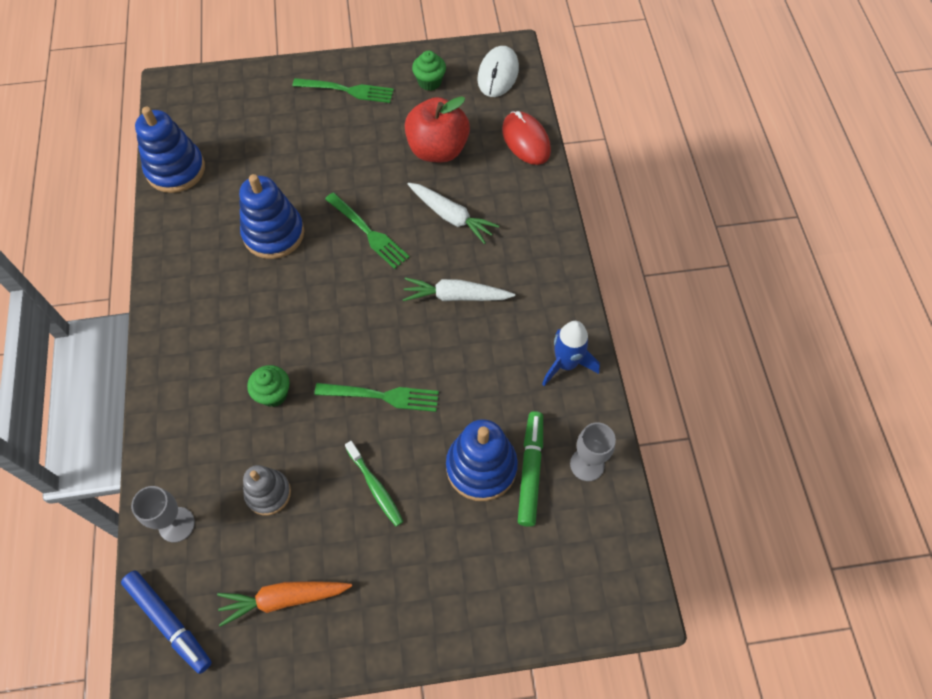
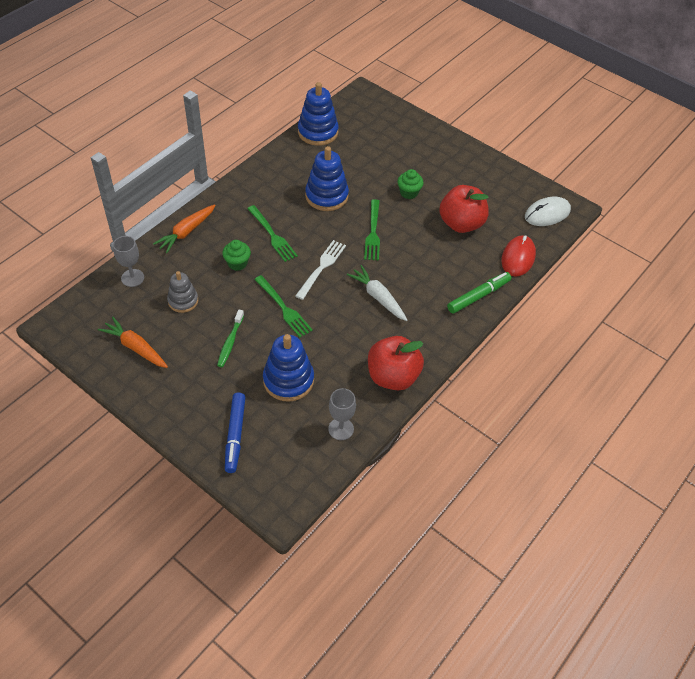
camera: 45 degrees right, 10 degrees down
(169, 622) = (83, 312): blue marker -> blue marker (235, 435)
(171, 412) = (186, 232): none -> orange carrot
(347, 90) = (450, 159): green fork -> green fork (272, 235)
(365, 316) = (321, 268): none -> white fork
(429, 82) = (501, 188): green cupcake -> green cupcake (409, 193)
(451, 216) = (425, 260): white carrot -> none
(530, 470) = (309, 404): green marker -> green marker (478, 296)
(566, 364) = (393, 377): blue rocket -> red apple

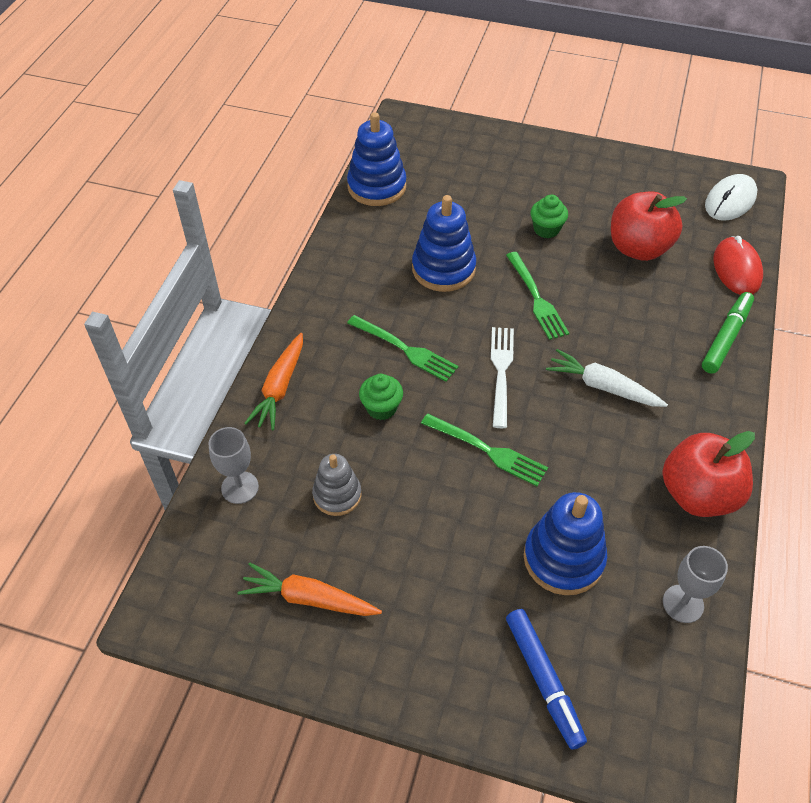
camera: 20 degrees left, 0 degrees up
(230, 342) = (444, 532): green toothbrush -> none

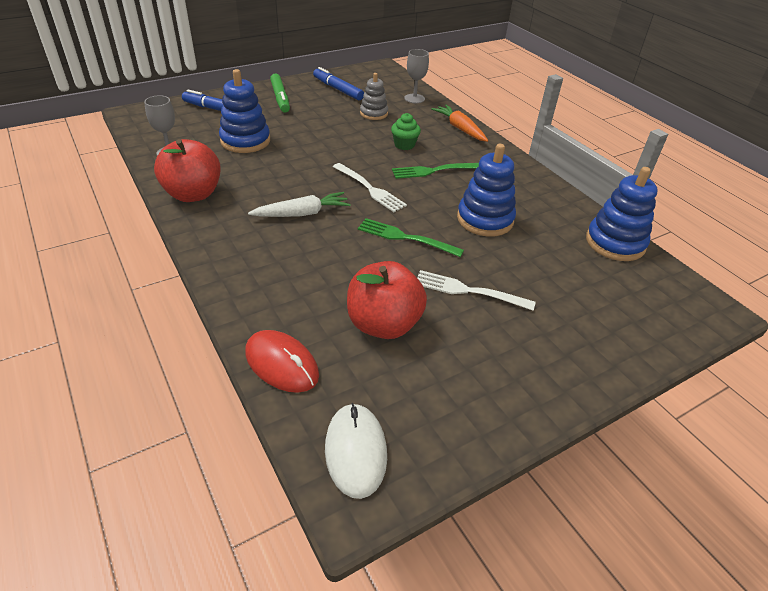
camera: 130 degrees right, 10 degrees down
(309, 598) = (338, 89): orange carrot -> blue marker
(487, 450) = (330, 156): green fork -> none
(546, 229) = (468, 291): green cupcake -> white fork
(726, 337) = (243, 293): green marker -> green marker (280, 98)

